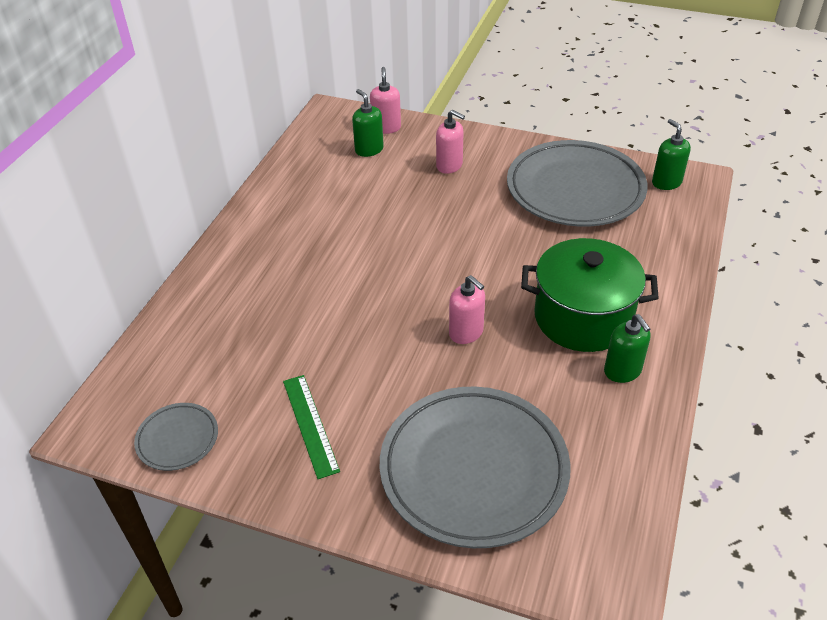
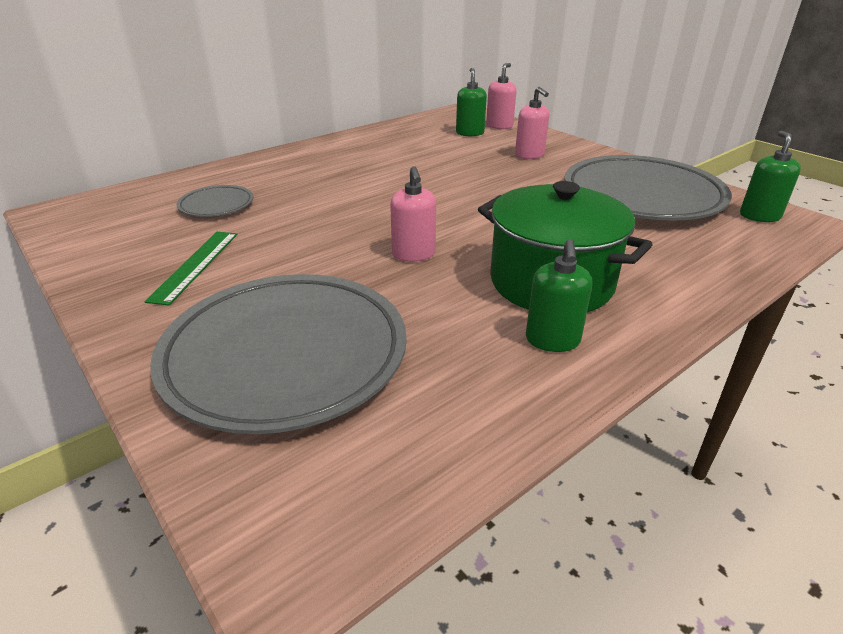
camera: 30 degrees right, 10 degrees down
(177, 439) = (93, 238): grey plate -> grey plate (216, 205)

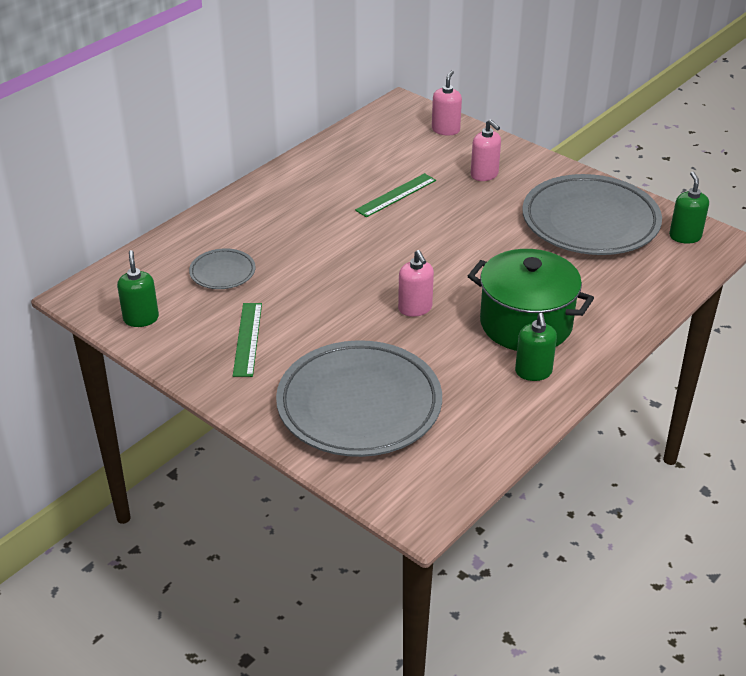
camera: 10 degrees left, 5 degrees up
(433, 163) = (396, 195): none -> green ruler
(470, 133) = (418, 145): green soap dispenser -> green soap dispenser (141, 318)

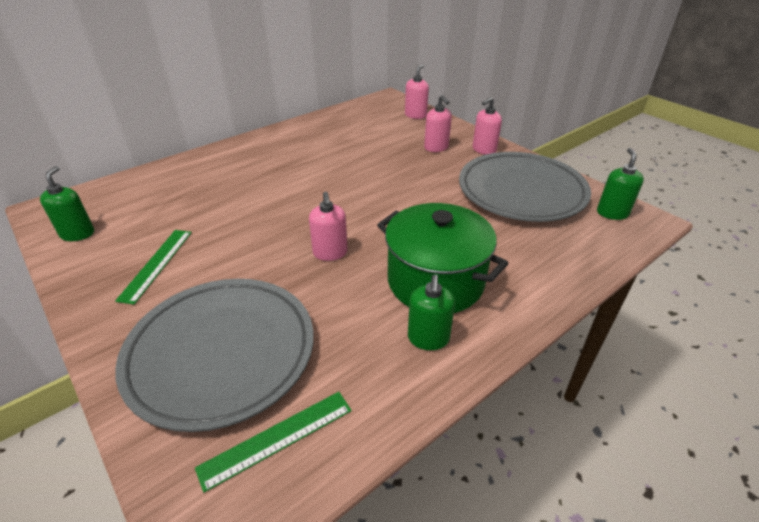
camera: 10 degrees right, 0 degrees up
(222, 272) = (176, 202): grey plate -> none
(396, 195) = (356, 156): green ruler -> green ruler (277, 438)
(539, 172) = (484, 150): none -> pink soap dispenser

